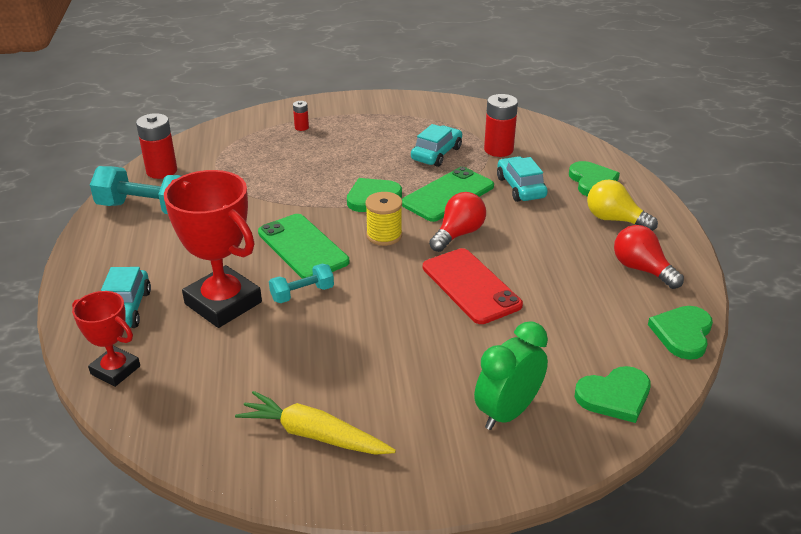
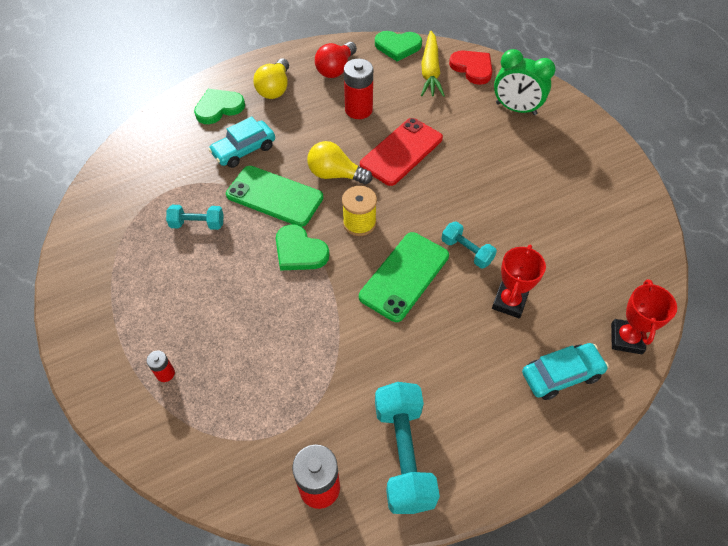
camera: 110 degrees left, 20 degrees up
(223, 303) = (509, 302): red trophy -> red trophy, size x0.57
(314, 435) = (596, 192): yellow carrot -> yellow carrot (430, 71)
(436, 154) = (197, 224): turquoise car -> turquoise dumbbell
(458, 234) = (335, 174): red light bulb -> yellow light bulb
(498, 150) = (176, 178): red battery -> red battery (358, 110)
(614, 396) = (472, 68): green heart -> red heart

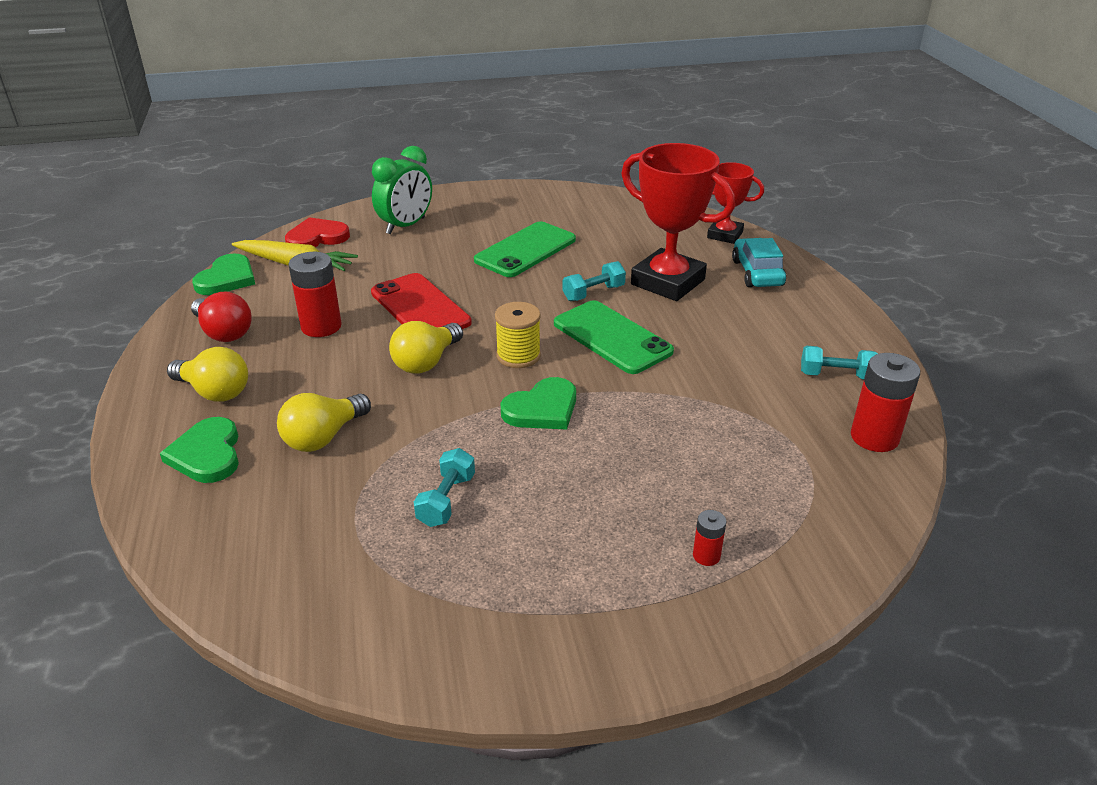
camera: 75 degrees left, 20 degrees down
(244, 150) = (323, 437): turquoise car -> yellow light bulb
(274, 196) = (434, 418): green phone -> green phone (525, 250)
(403, 454) = (836, 375): turquoise dumbbell -> turquoise dumbbell, size x0.56
(509, 302) = (667, 282): red trophy -> red trophy, size x1.74

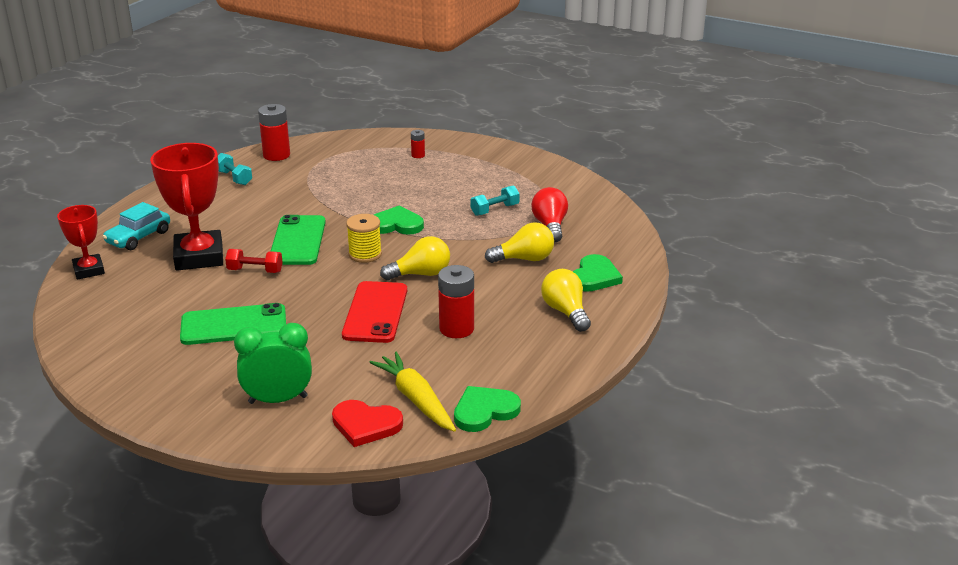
camera: 140 degrees left, 5 degrees down
(224, 332) = (527, 355): red light bulb -> red light bulb (550, 226)
(593, 293) = (255, 271): turquoise dumbbell -> red dumbbell

